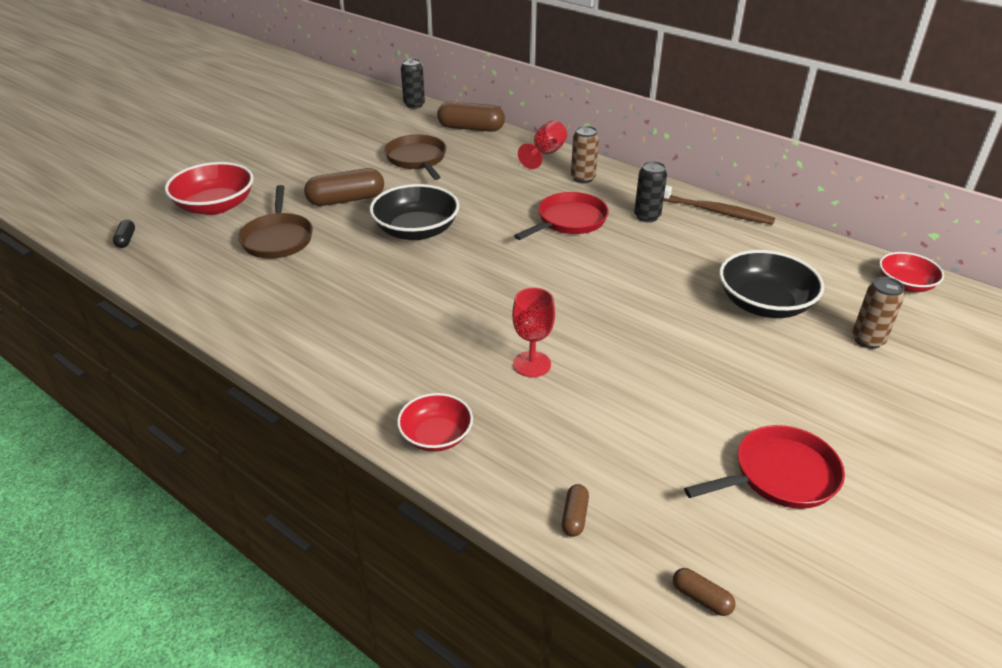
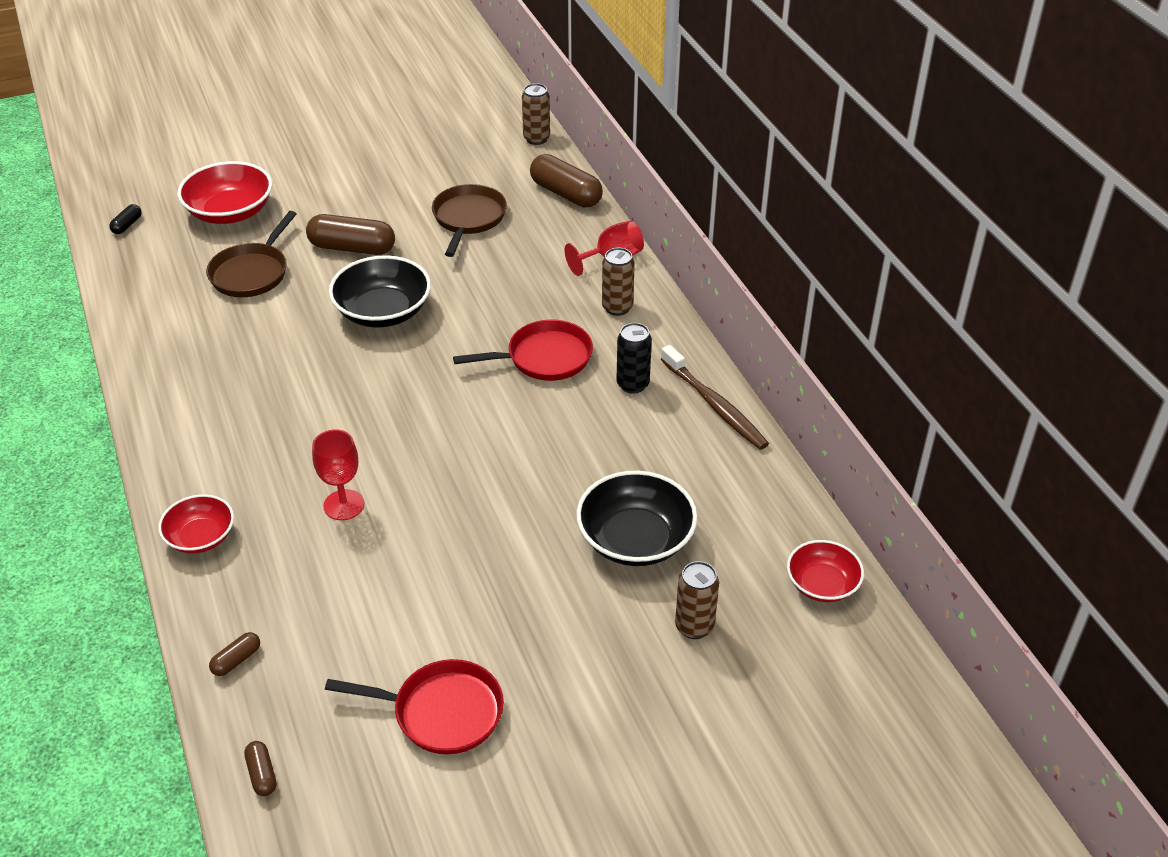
camera: 30 degrees right, 5 degrees up
(414, 105) = (536, 139): black can -> brown can

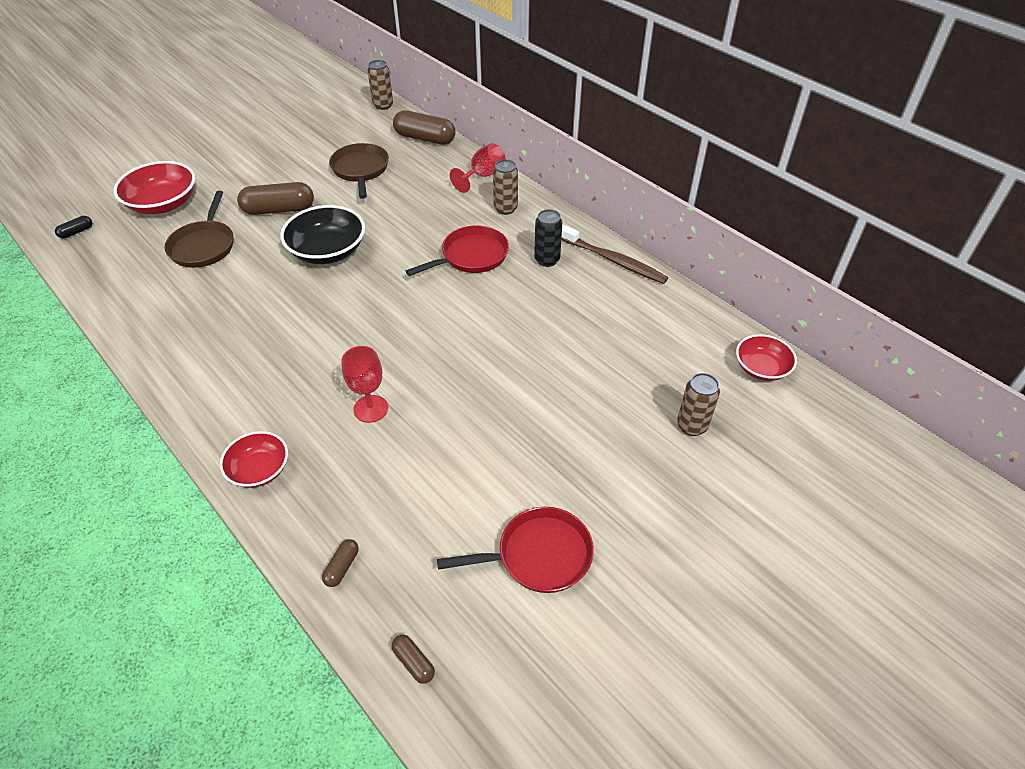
camera: 20 degrees left, 5 degrees up
(127, 225) = (76, 232): black capsule -> black capsule turned 45 degrees clockwise
(635, 539) = (612, 372): black bowl -> none

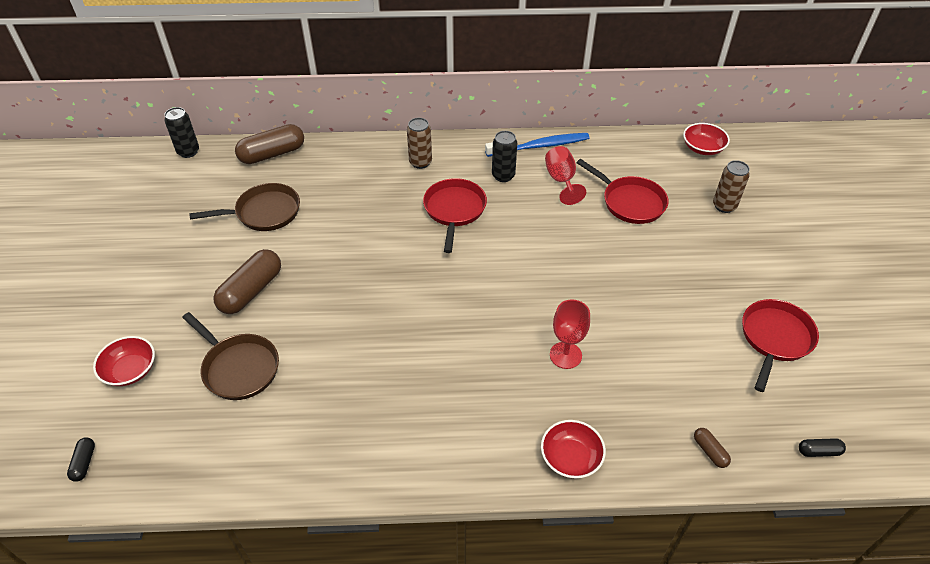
camera: 50 degrees left, 0 degrees up
(163, 204) = (130, 370): red bowl -> red bowl, size x0.62
(327, 251) = (349, 288): black bowl -> none
(360, 170) = (264, 212): brown pan -> brown pan turned 135 degrees clockwise
(383, 105) = (188, 152): brown can -> black can
(414, 662) = (819, 451): brown capsule -> black capsule
(482, 176) = (365, 151): red goblet -> red goblet (561, 180)
(611, 354) = (630, 202): none -> red pan
(614, 261) = (540, 146): brown toothbrush -> blue toothbrush

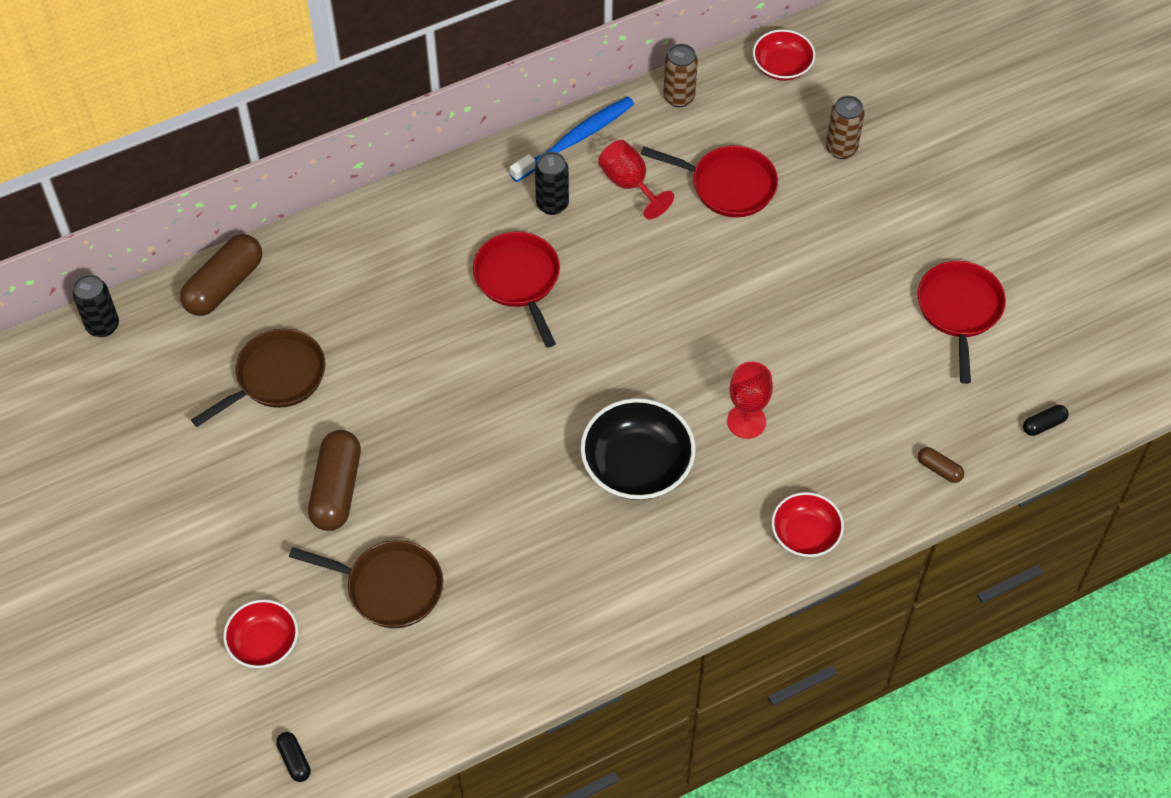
camera: 25 degrees left, 10 degrees up
(420, 162) = (433, 223): brown can -> brown can (679, 97)
(466, 354) = (637, 465): none -> black bowl

